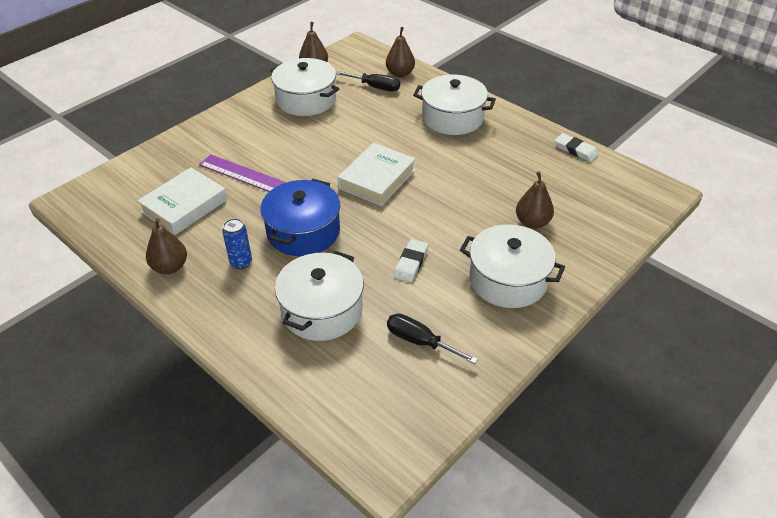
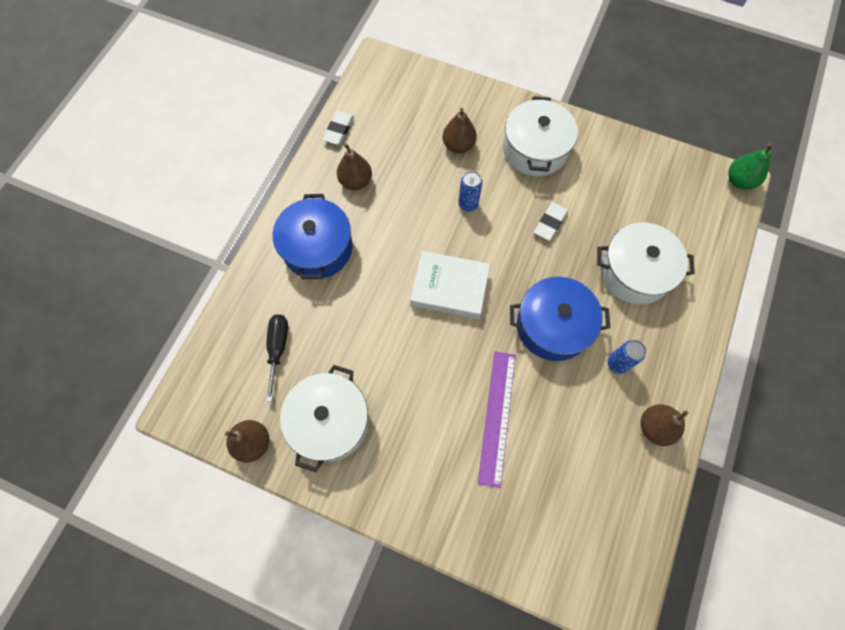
camera: 110 degrees left, 25 degrees up
(185, 206) = (570, 463): white book -> none
(387, 469) = (739, 181): none -> green pear
(400, 74) = (239, 331): brown pear -> brown pear (356, 181)
(411, 263) = (550, 223): white eraser -> white eraser turned 60 degrees counterclockwise
(420, 341) = (628, 192): black screwdriver -> none
(452, 118) = (317, 248): white pot -> blue pot
(458, 211) = (468, 204): none -> blue can

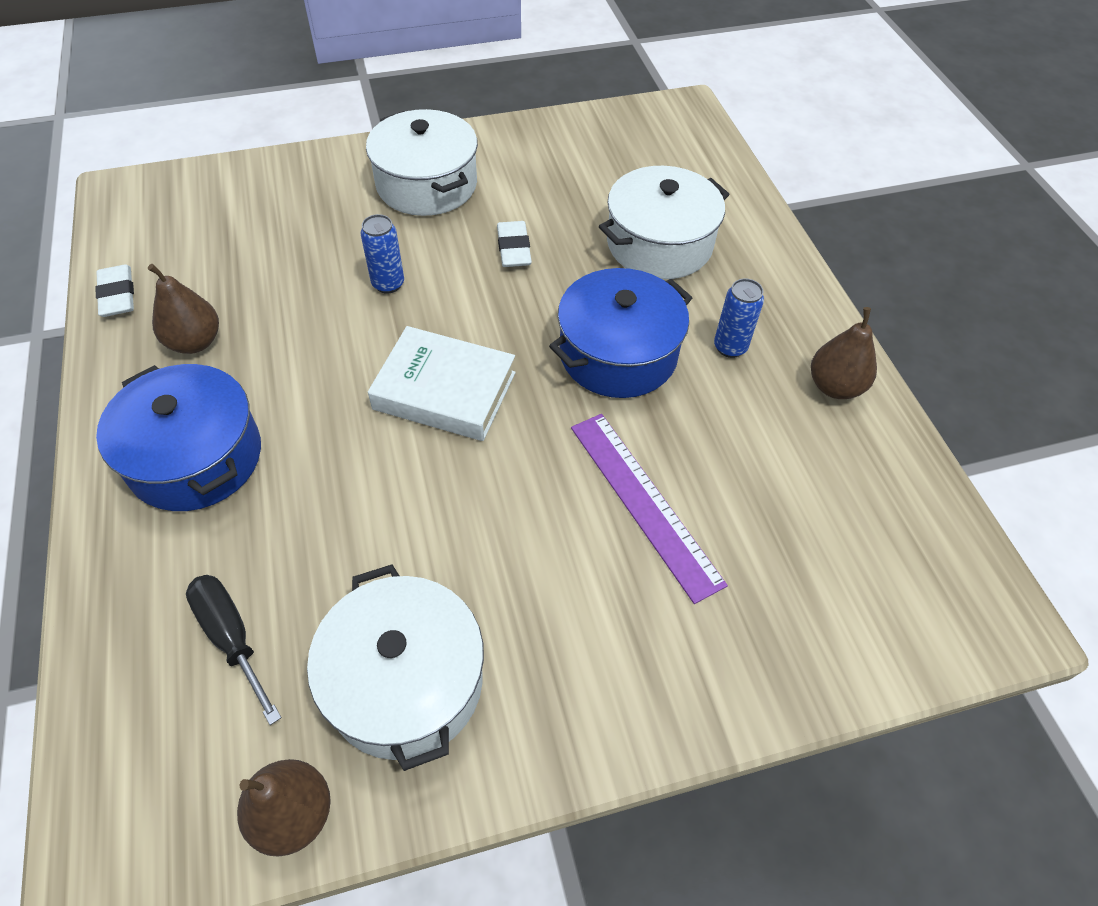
camera: 40 degrees left, 15 degrees down
(449, 288) = (444, 391): white book -> white book turned 45 degrees clockwise
(458, 145) = (319, 228): brown pear -> none
(739, 181) = (684, 105): green pear -> none

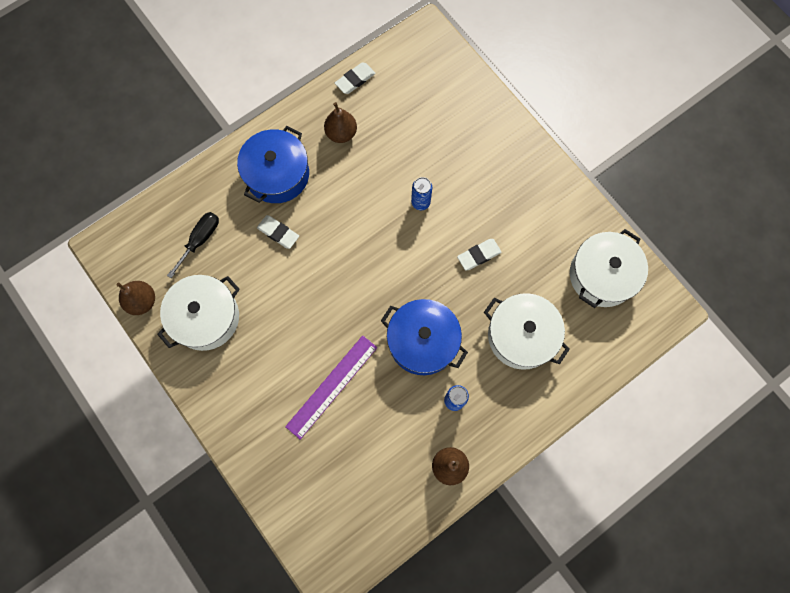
camera: 70 degrees right, 20 degrees up
(309, 492) = (278, 233): none -> white eraser
(427, 184) = (510, 184): white pot -> white pot (602, 275)
(444, 391) = (360, 264): white book -> none

